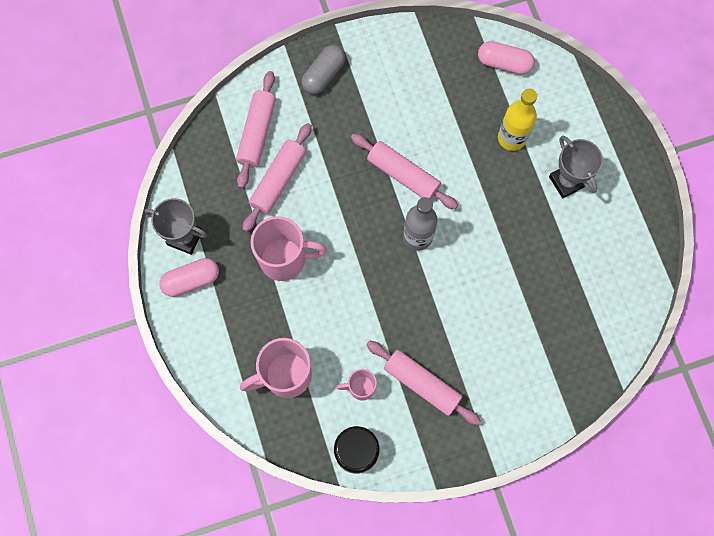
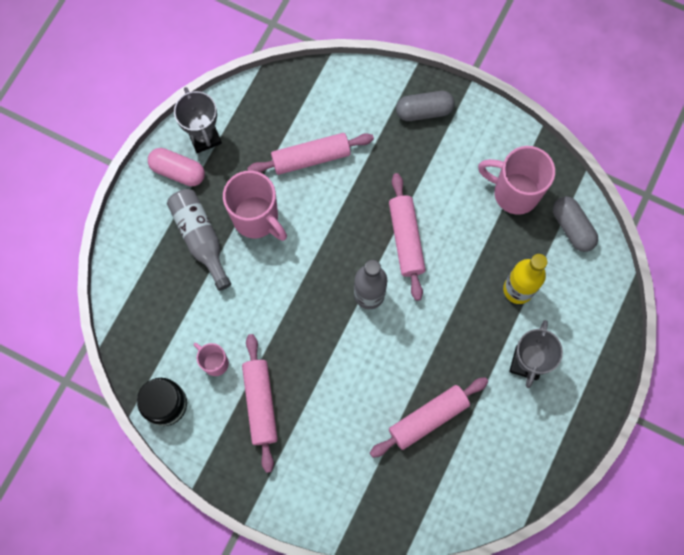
camera: 45 degrees right, 0 degrees up
(257, 133) = (331, 109): pink rolling pin -> pink rolling pin (428, 418)
(259, 312) = (200, 238): none -> grey bottle
(286, 375) = (172, 302): pink mug -> pink mug (514, 193)
(504, 63) = (572, 228): pink capsule -> grey capsule

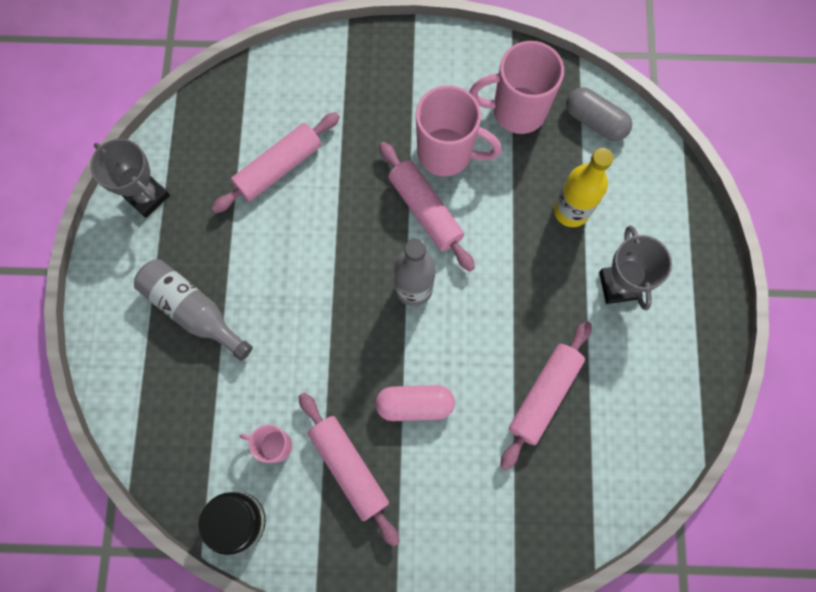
camera: 25 degrees left, 0 degrees up
(178, 171) = (133, 247): pink capsule -> pink capsule (414, 404)
(257, 219) = (248, 261): pink mug -> pink mug (447, 153)
(424, 111) = (379, 66): grey capsule -> none

